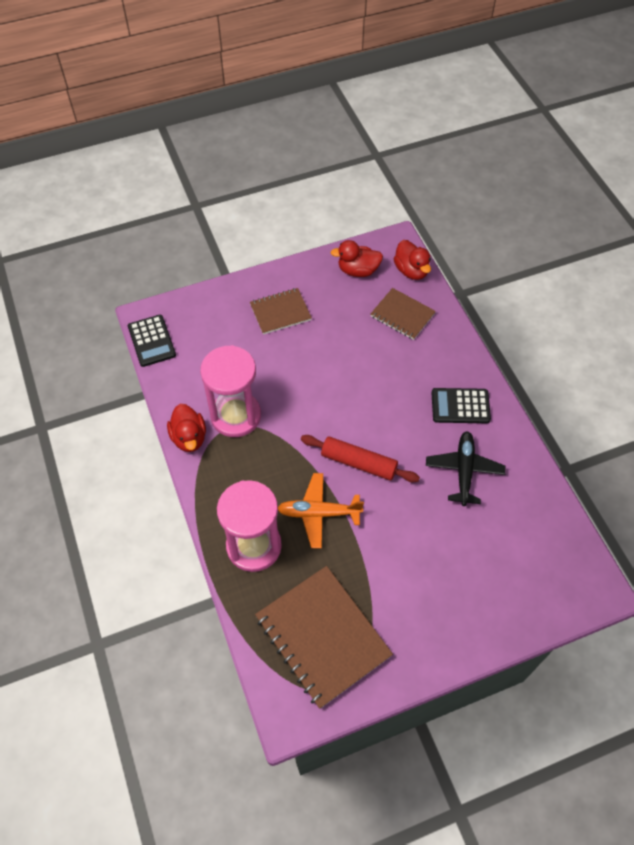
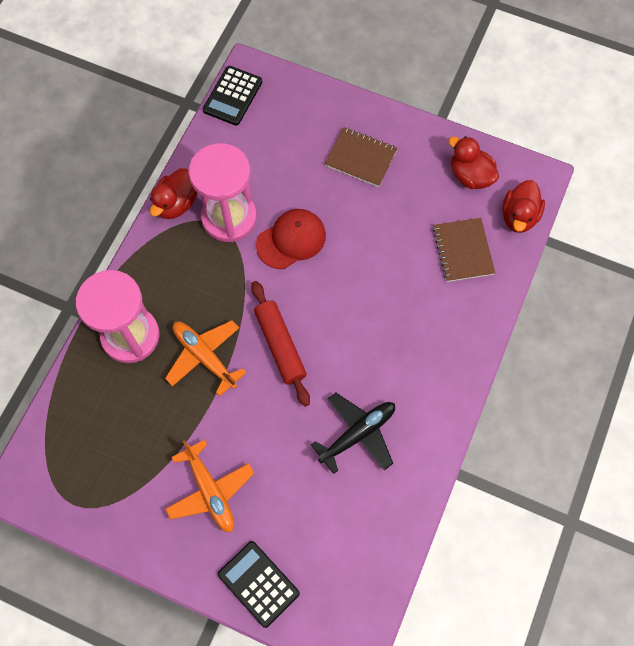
camera: 45 degrees right, 10 degrees up
(292, 395) = (291, 240): none -> red cap
(322, 636) = (103, 454): brown notebook -> none
(417, 590) = (210, 491): none -> orange plane
(460, 406) = (419, 377): black calculator -> black calculator (258, 584)

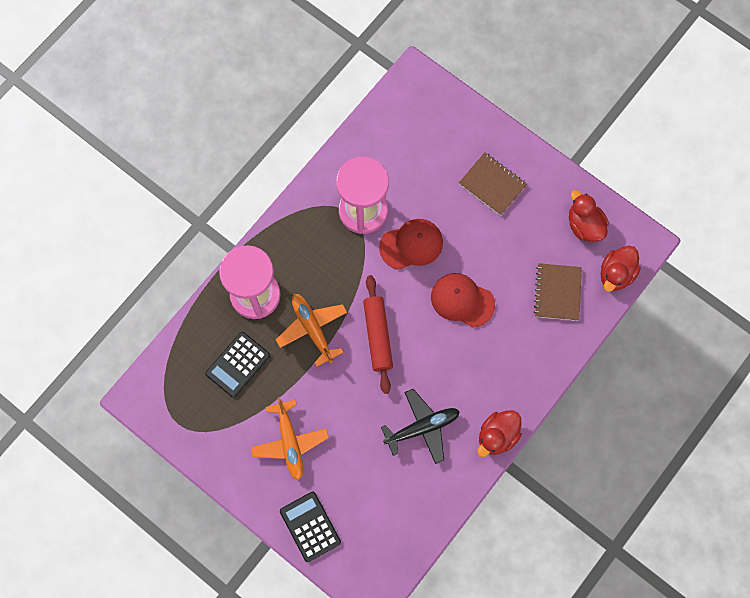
camera: 15 degrees right, 5 degrees up
(176, 204) = (320, 187): red duck -> red duck (497, 436)
(233, 96) = (394, 97): black calculator -> black calculator (238, 364)
(363, 284) = (462, 300): none -> red cap

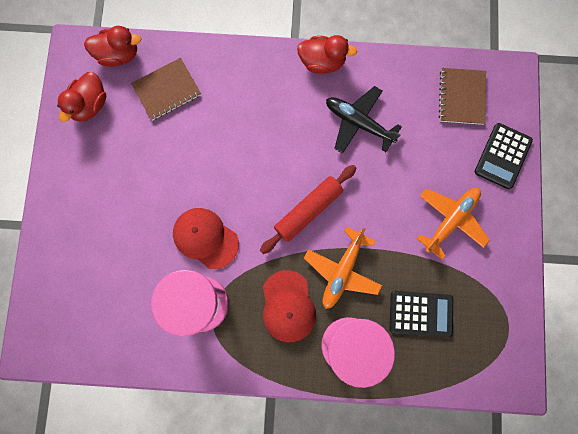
camera: 125 degrees left, 5 degrees up
(462, 300) = (227, 162): red cap -> red cap (288, 306)
(492, 184) = (100, 205): brown notebook -> brown notebook (461, 97)

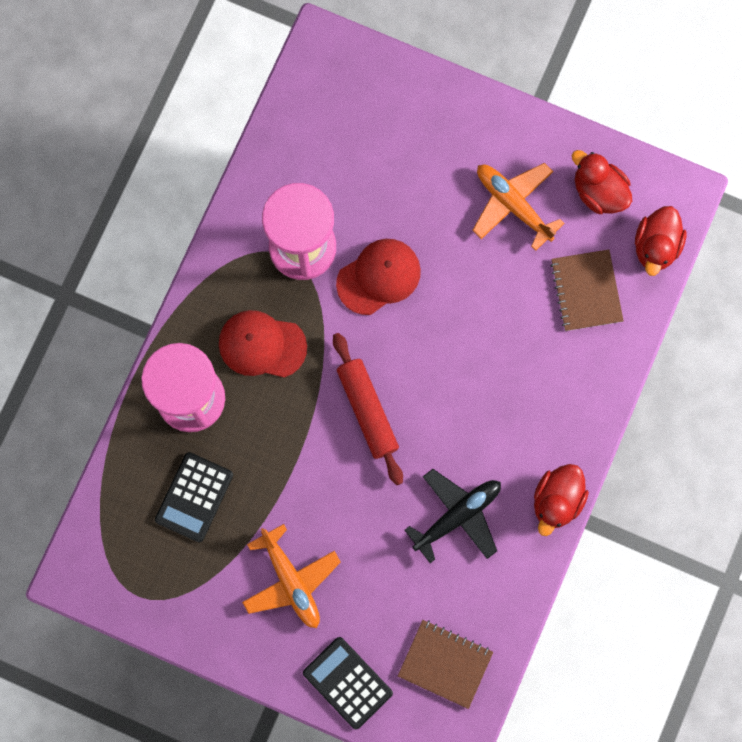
camera: 110 degrees right, 0 degrees up
(342, 271) = (279, 424): orange plane -> orange plane (513, 205)

